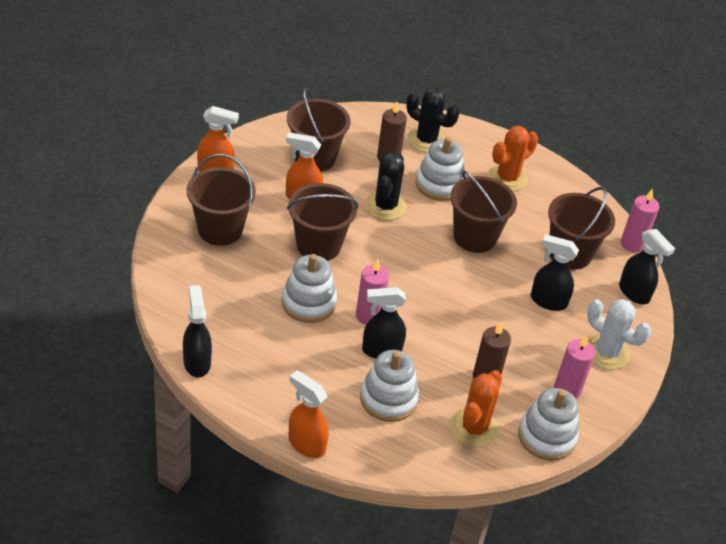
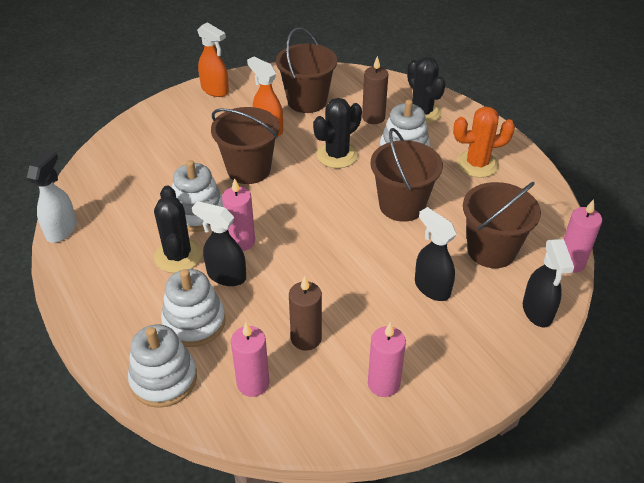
camera: 35 degrees right, 0 degrees up
(197, 362) = (62, 230): black spray bottle -> white spray bottle
(220, 229) = (178, 133): brown bucket -> none
(306, 444) = (84, 334): orange spray bottle -> none
(325, 348) = (178, 256): none -> black cactus
(474, 428) = (253, 383): orange cactus -> pink candle
(547, 437) = (322, 424): white stacking toy -> white stacking toy (164, 379)
(606, 352) = (458, 362): white cactus -> none

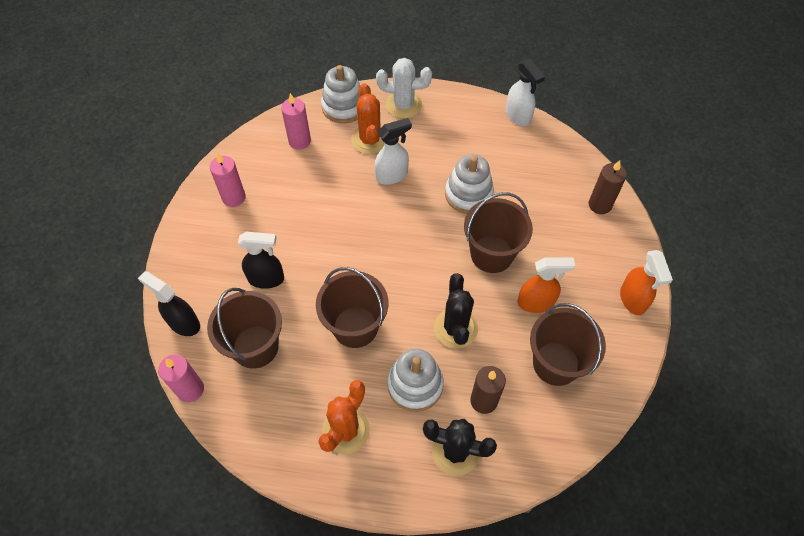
camera: 130 degrees right, 15 degrees up
(116, 326) = (403, 105): none -> white cactus
(178, 256) = (435, 161): black cactus -> none
(194, 322) = (370, 140): white stacking toy -> orange cactus
(215, 90) = (632, 300): orange spray bottle -> orange spray bottle turned 90 degrees counterclockwise
(226, 276) = (392, 175): black spray bottle -> white spray bottle
(241, 241) = (415, 201): pink candle -> none
(306, 338) = (302, 183): brown candle -> brown candle (600, 205)

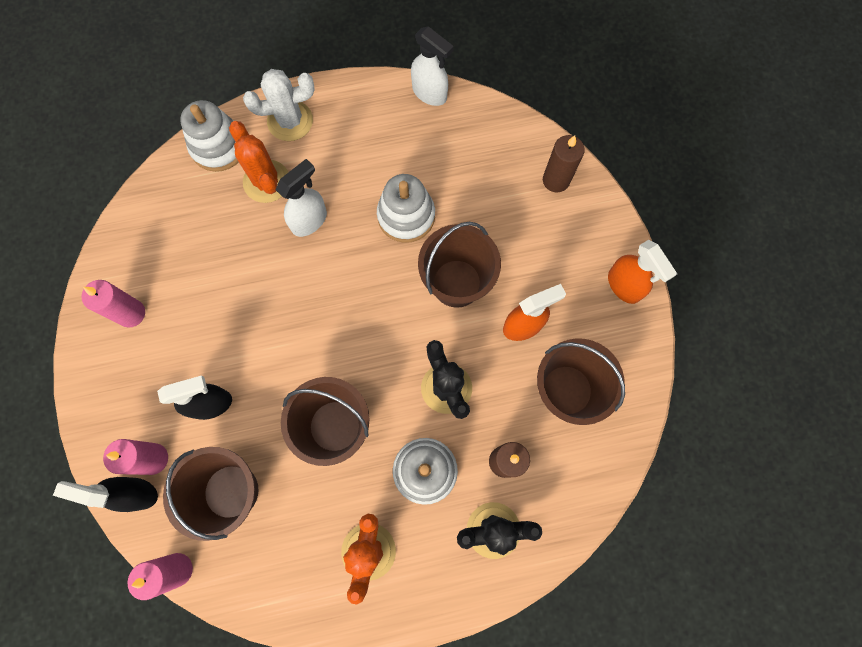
camera: 20 degrees left, 15 degrees up
(299, 141) = (182, 211): pink candle -> pink candle (153, 459)

